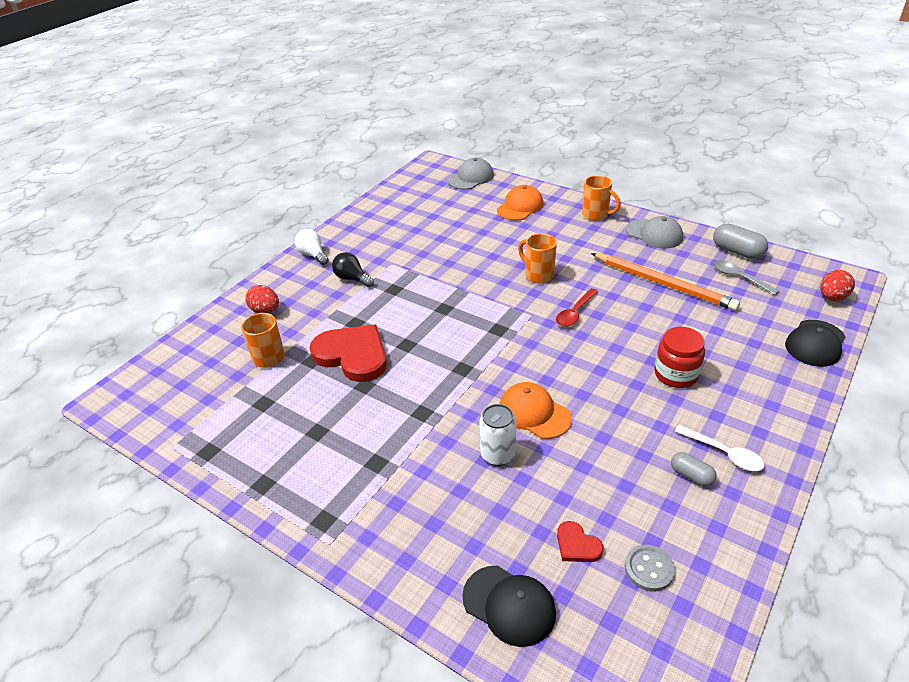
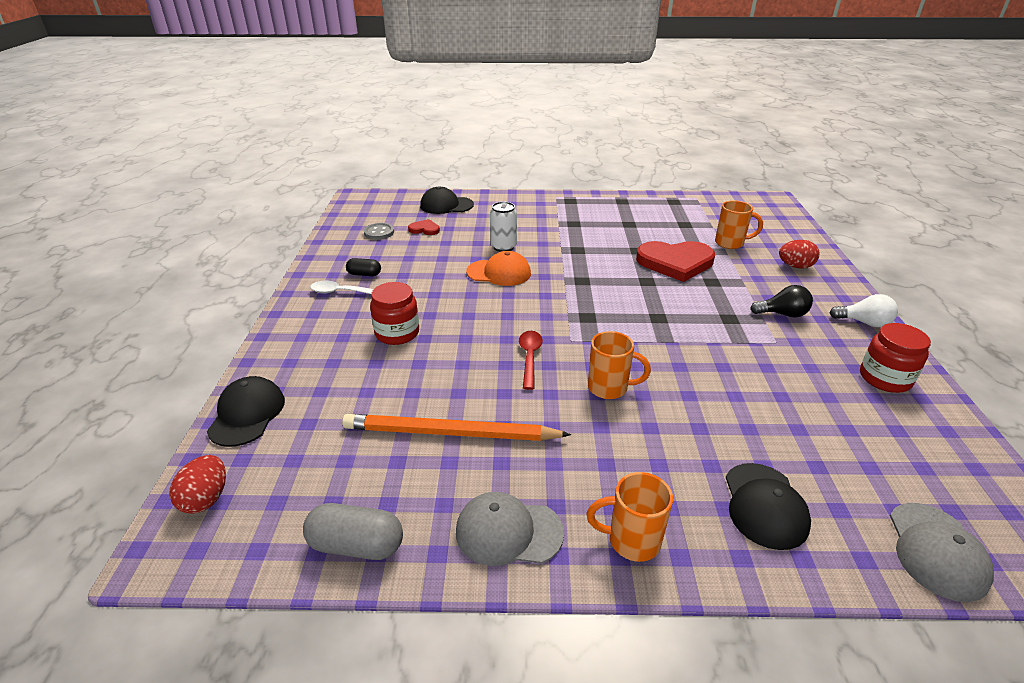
camera: 145 degrees right, 5 degrees down
(368, 226) = (885, 378): none -> red jar
(520, 207) = (765, 505): orange cap -> black cap
(691, 475) = (364, 274): grey capsule -> black capsule
(739, 277) = (347, 485): grey spoon -> none

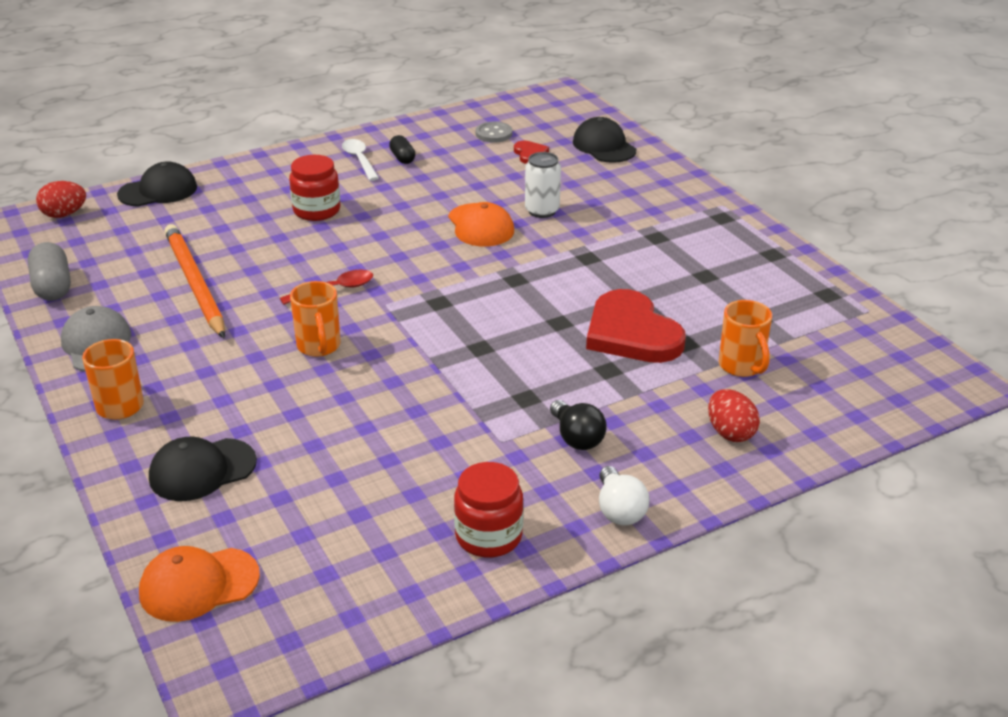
camera: 60 degrees right, 0 degrees up
(936, 551) = (198, 584): grey cap -> orange cap

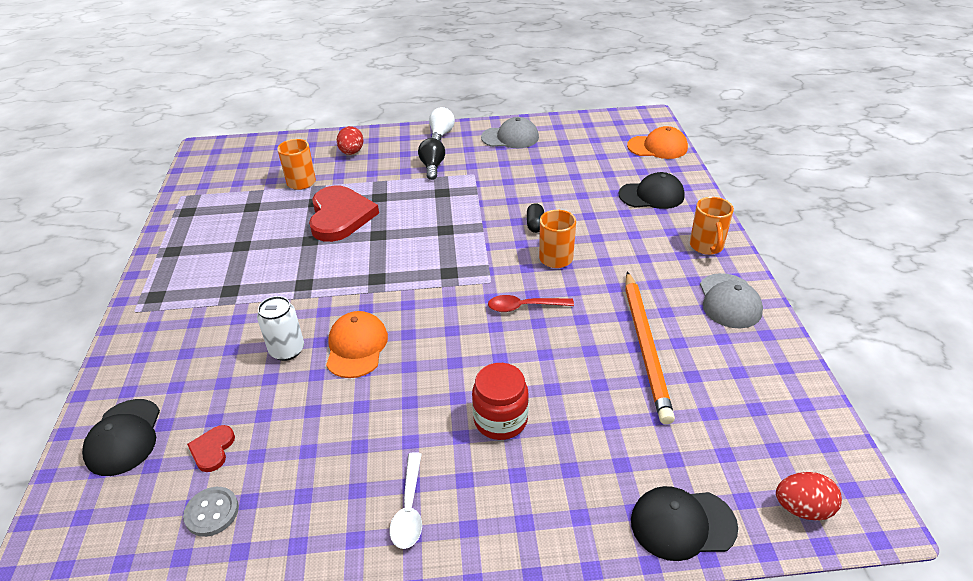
camera: 155 degrees left, 5 degrees up
(53, 286) = (786, 381): grey capsule -> none
(402, 158) = (356, 494): black capsule -> black capsule (535, 225)
(488, 536) = (510, 137): red jar -> grey cap

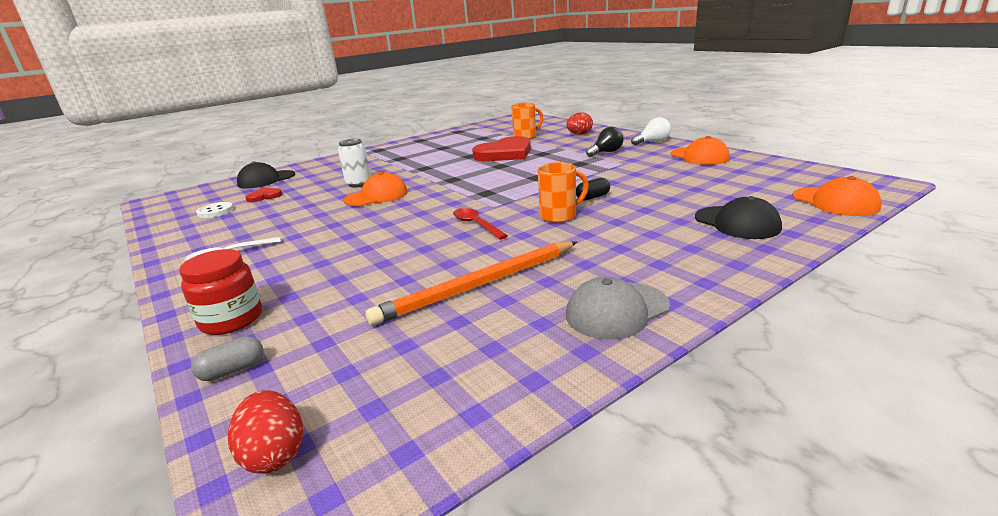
camera: 60 degrees right, 15 degrees down
(212, 512) = (215, 211): grey button -> white button
(500, 420) = (332, 255): red jar -> red jar (231, 319)
(510, 137) = (699, 156): grey cap -> orange cap
(682, 524) = (233, 370): black cap -> grey capsule
(706, 246) = (699, 272): orange mug -> none

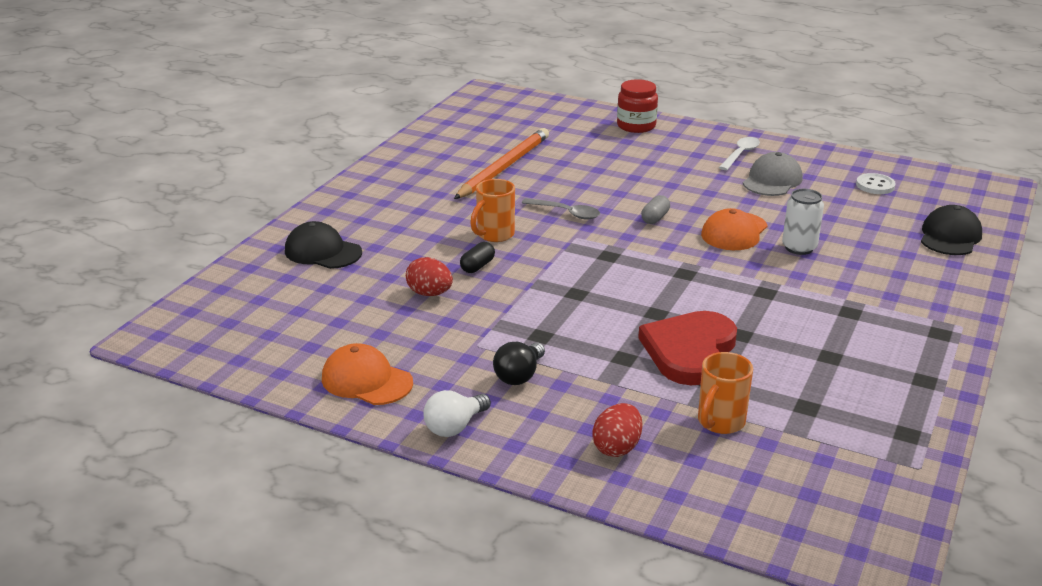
camera: 150 degrees right, 5 degrees up
(233, 370) = (586, 112): grey capsule -> grey capsule (655, 218)
(264, 196) = (874, 211): red heart -> none
(275, 454) = (516, 100): red egg -> red egg (429, 293)
(476, 225) = (566, 213): red spoon -> grey spoon
(617, 310) = (402, 168): grey cap -> grey cap (772, 180)
(835, 202) = (220, 296): orange cap -> none

